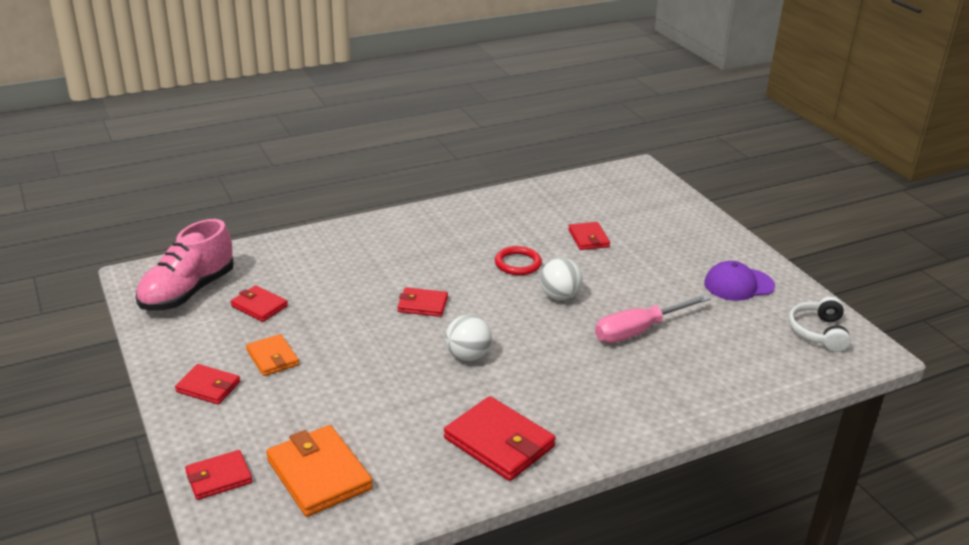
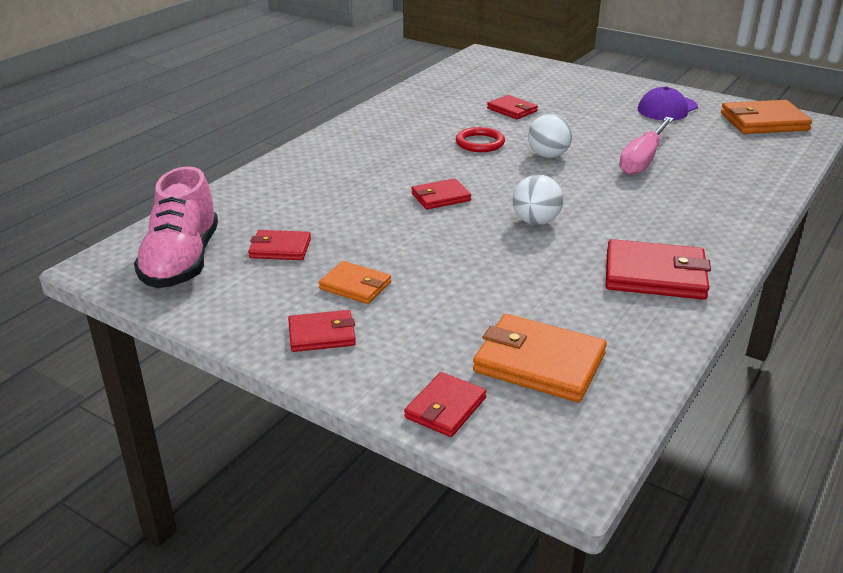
camera: 30 degrees left, 0 degrees up
(818, 332) = (763, 122): white headphones -> orange wallet

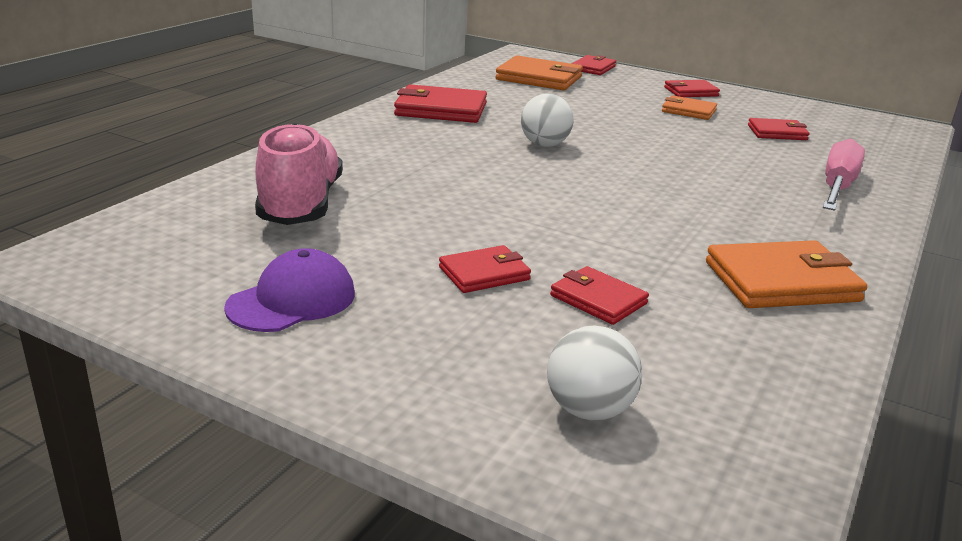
camera: 175 degrees right, 5 degrees down
(182, 261) = (849, 127): pink shoe -> pink shoe (300, 205)
(441, 197) = (654, 167): red wallet -> red wallet (484, 273)
(480, 143) = (634, 233): red ring -> none
(548, 155) = (531, 212): white ball -> white ball (589, 410)
(643, 160) = (397, 204): pink screwdriver -> pink screwdriver (837, 187)
(763, 122) = (135, 266): orange wallet -> orange wallet (781, 282)

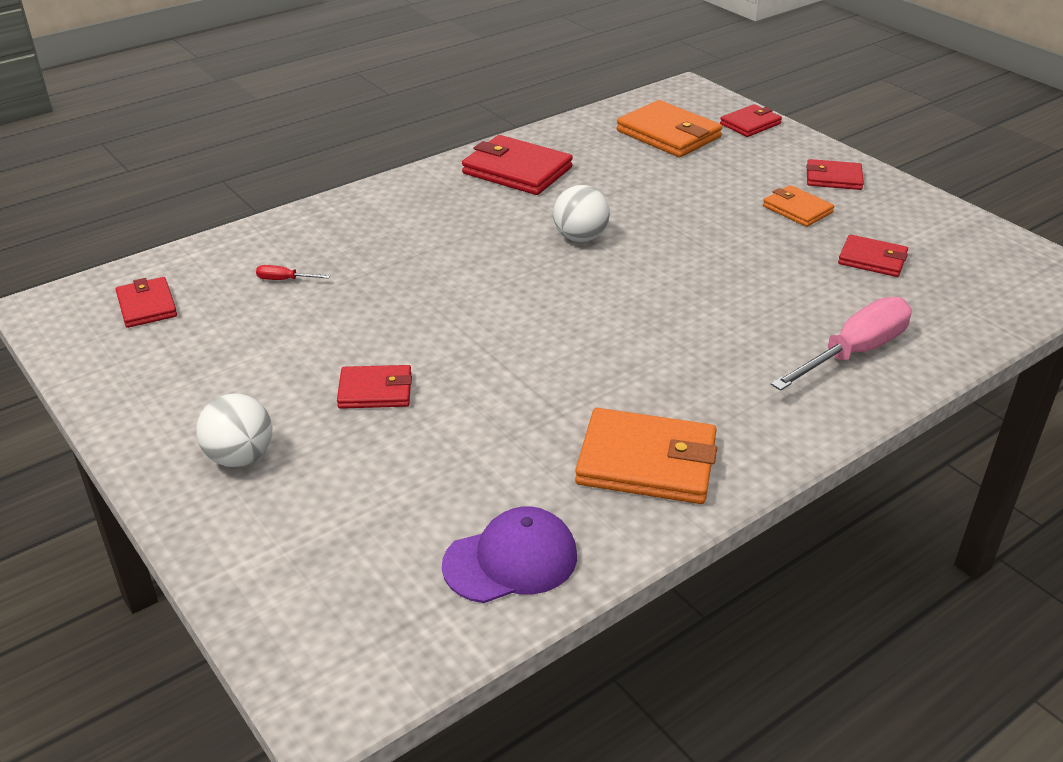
camera: 25 degrees right, 10 degrees up
(292, 300) = (199, 385): purple cap -> purple cap (511, 560)
(300, 205) = (285, 280): pink shoe -> red screwdriver
(589, 410) = (335, 550): white ball -> white ball (240, 457)
(598, 299) = (449, 442): red wallet -> red wallet (147, 306)

